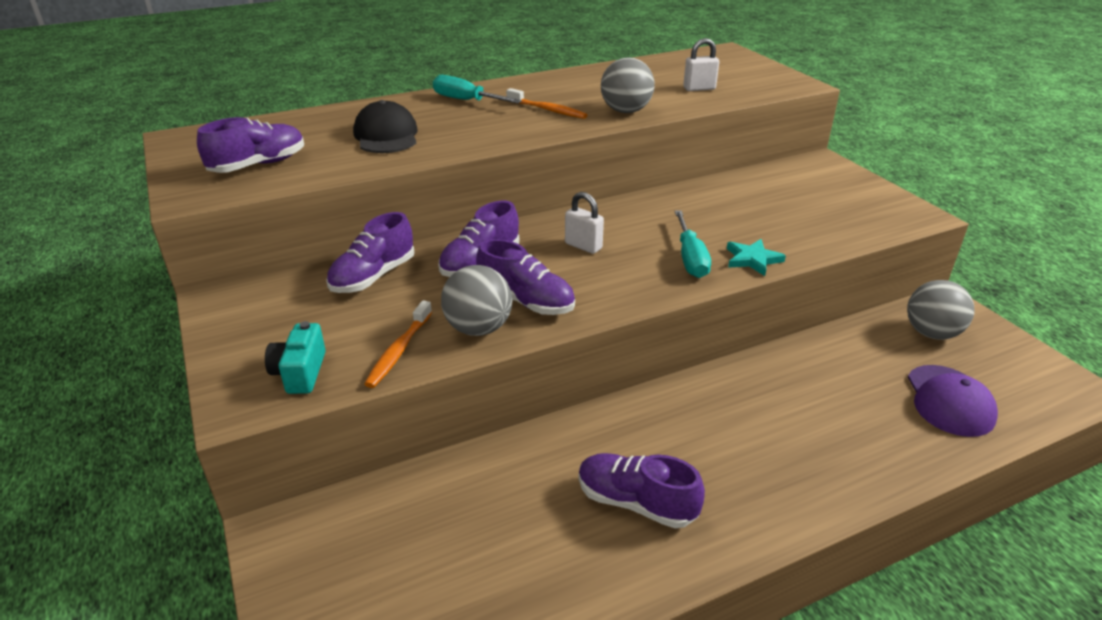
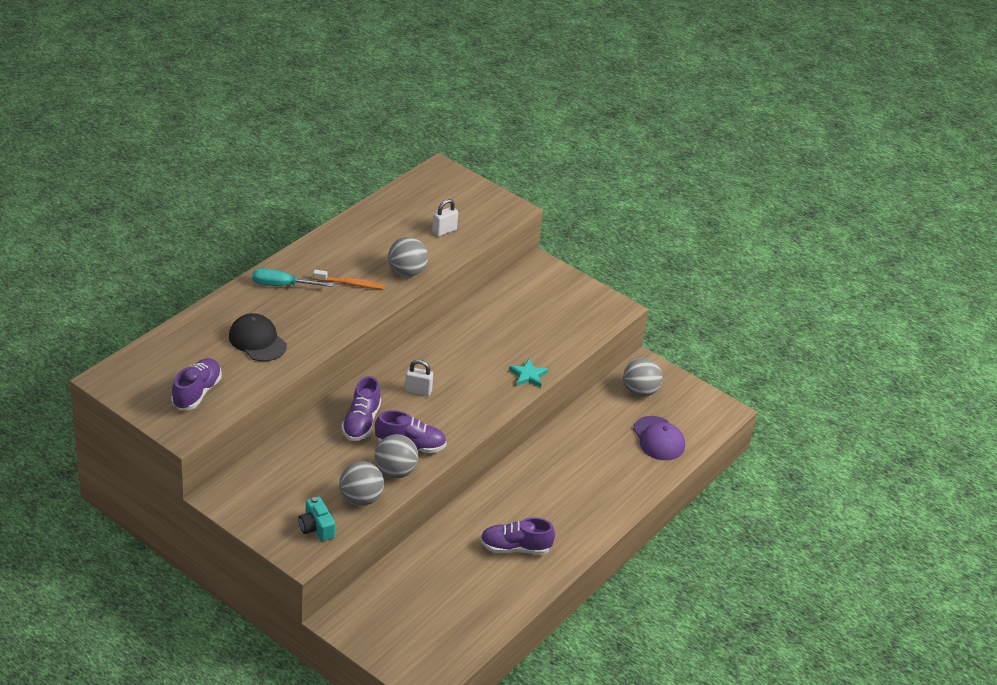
camera: 30 degrees left, 5 degrees up
(373, 277) = (301, 452): purple shoe -> none
(399, 351) = (360, 499): orange toothbrush -> grey ball
(690, 258) = (490, 384): turquoise screwdriver -> none

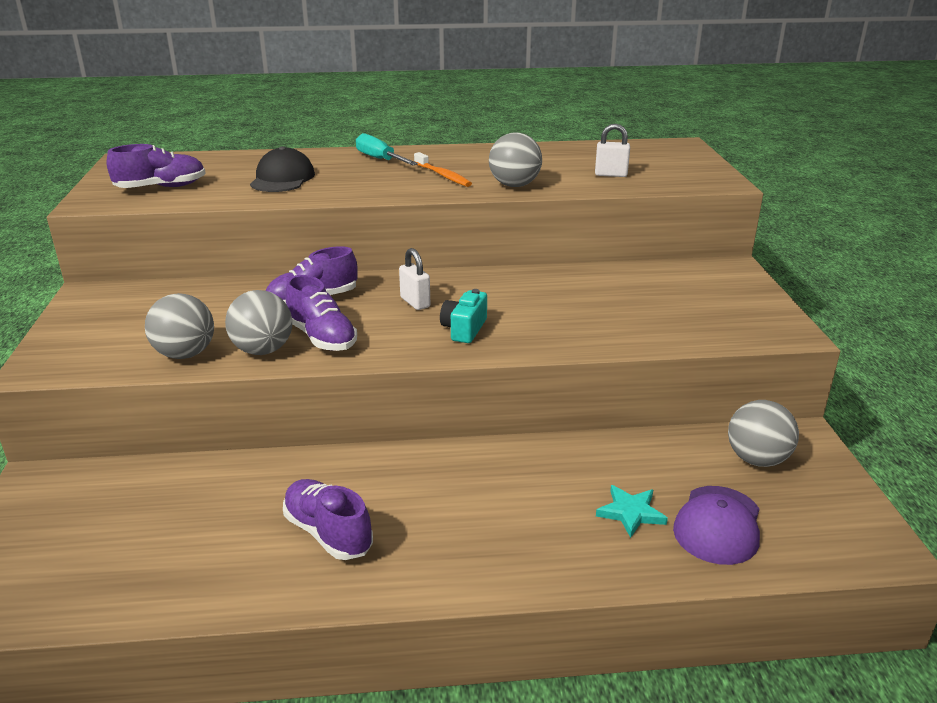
camera: 50 degrees right, 10 degrees down
(316, 528) = (99, 354): turquoise camera -> turquoise camera (464, 329)
(528, 375) = (564, 341): turquoise star -> turquoise star (630, 513)

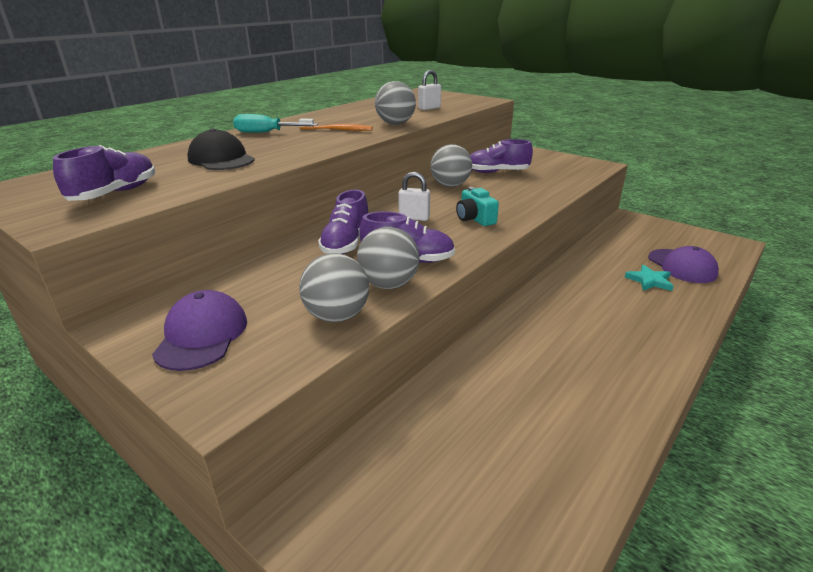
camera: 45 degrees left, 0 degrees up
(103, 323) = (202, 335): none -> purple cap
(328, 533) = (567, 383): purple shoe -> purple shoe (497, 172)
(757, 459) = (637, 234): grey ball -> grey ball (450, 185)

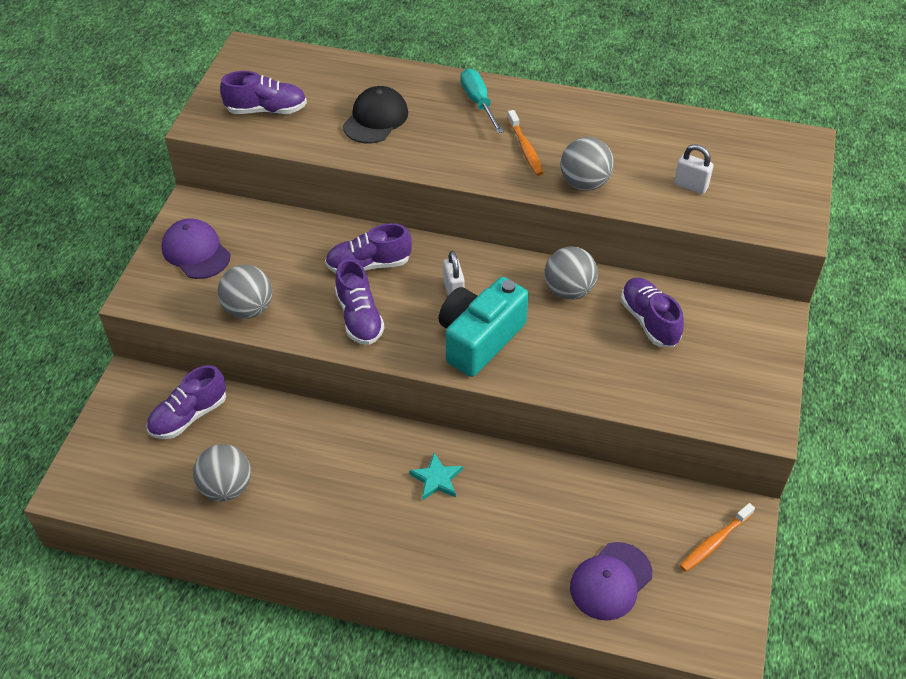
camera: 65 degrees right, 20 degrees up
(202, 335) = (196, 252): purple cap -> purple cap turned 105 degrees counterclockwise
(388, 284) = (308, 321): grey ball -> grey ball (226, 487)
(400, 464) = (189, 416): none -> purple shoe
(475, 219) = (479, 339): turquoise camera -> turquoise camera, size x1.88
(649, 281) = (549, 548): turquoise star -> turquoise star (436, 479)
(650, 229) = (714, 542): none -> orange toothbrush

